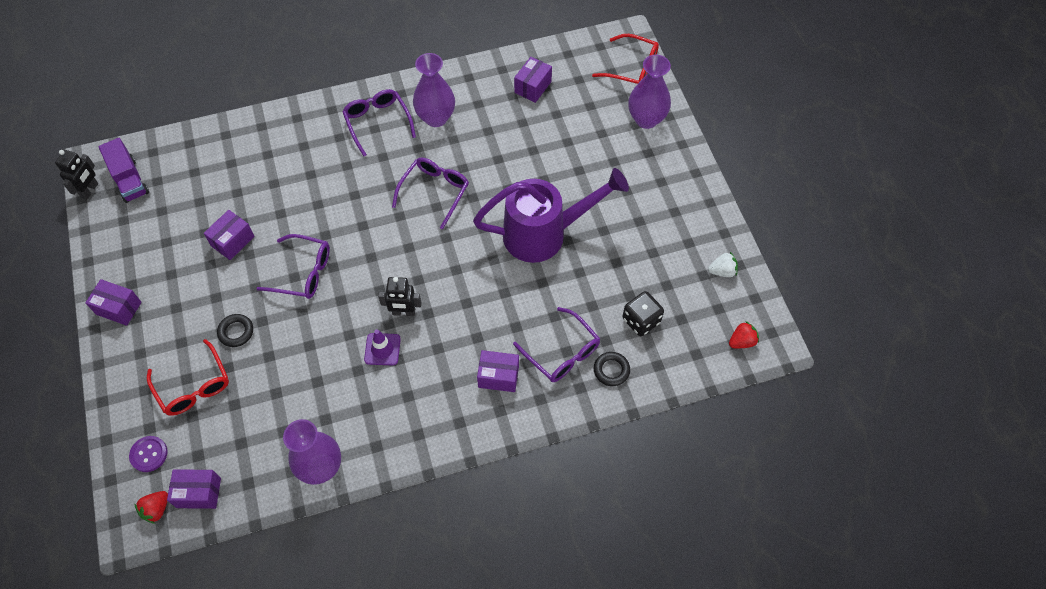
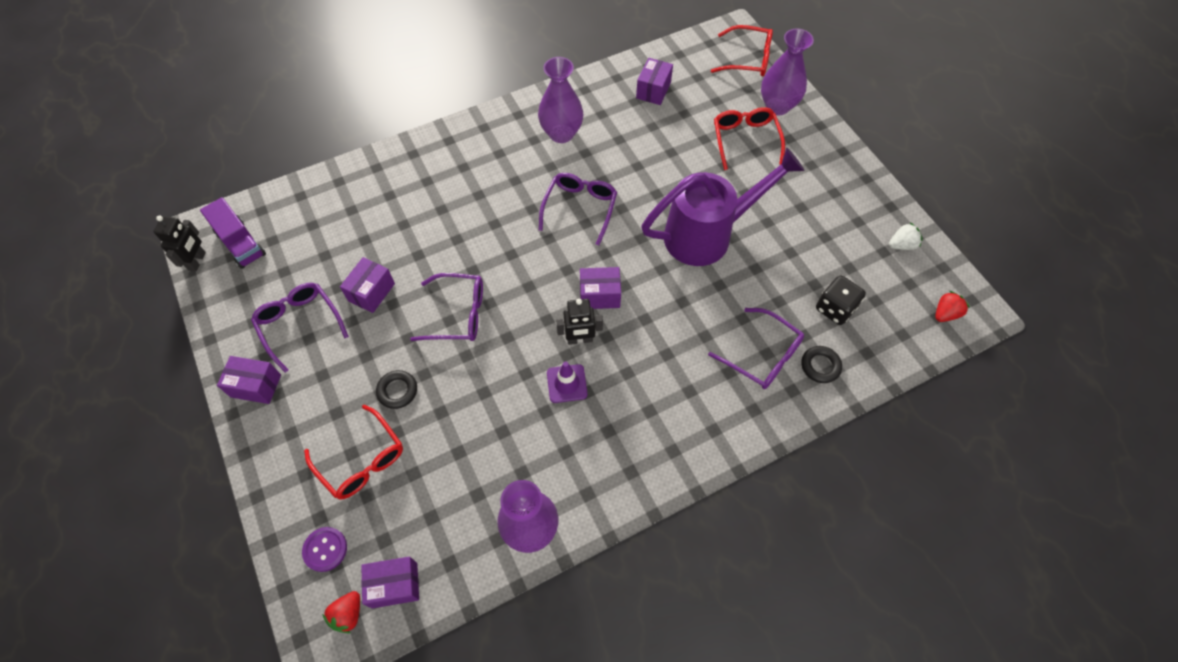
camera: 10 degrees left, 0 degrees up
(377, 122) = (501, 147): purple glasses -> purple glasses (299, 324)
(498, 376) = (702, 392): purple box -> purple box (599, 295)
(606, 148) = (745, 140): none -> red glasses

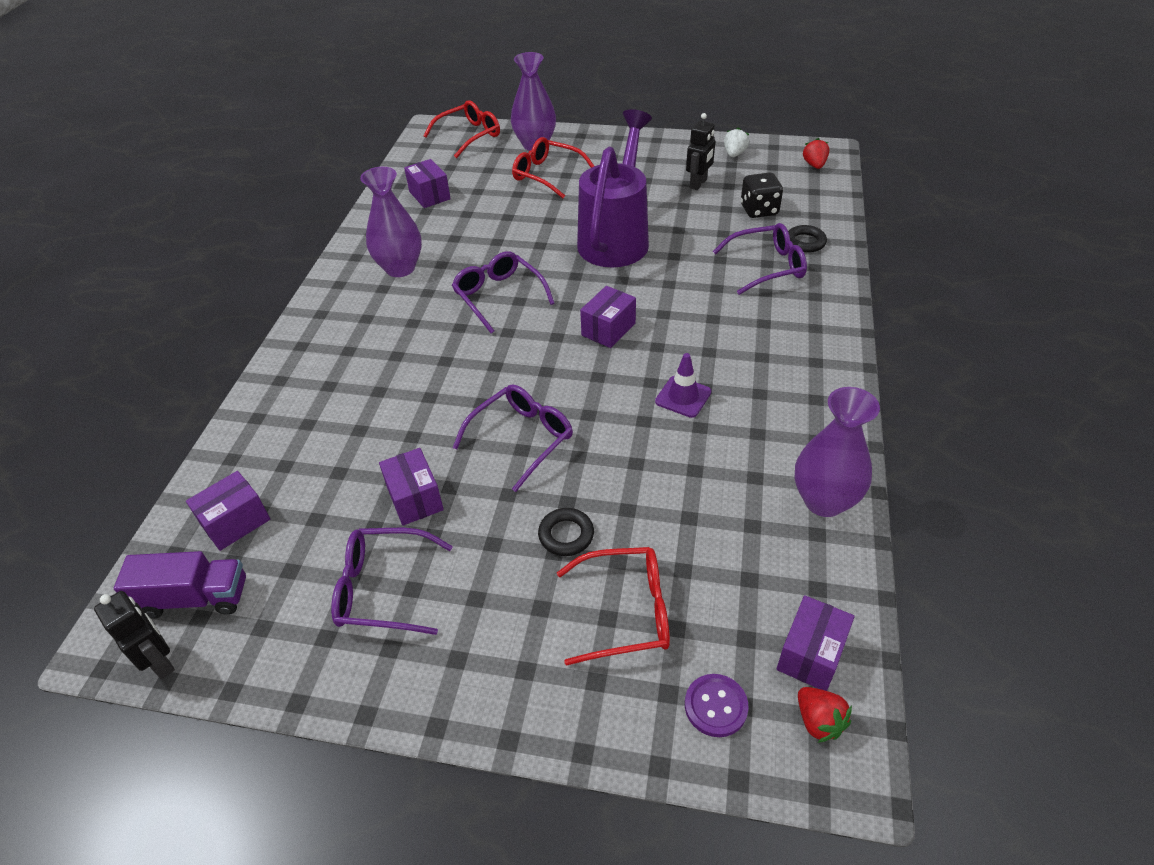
camera: 50 degrees left, 15 degrees down
(256, 386) = (422, 678): purple box -> purple box (235, 522)
(580, 339) = (643, 365): black robot -> black robot (698, 184)

